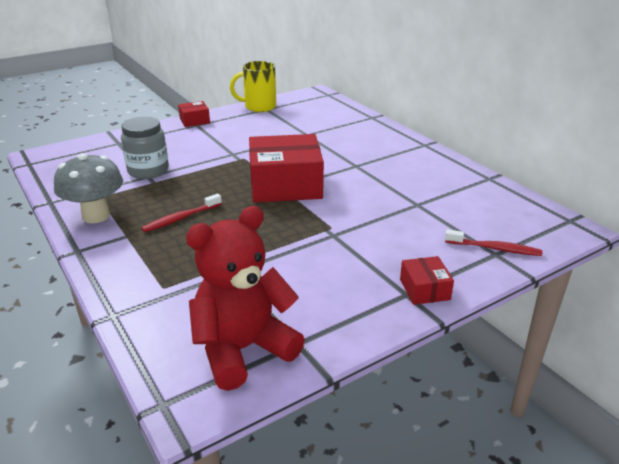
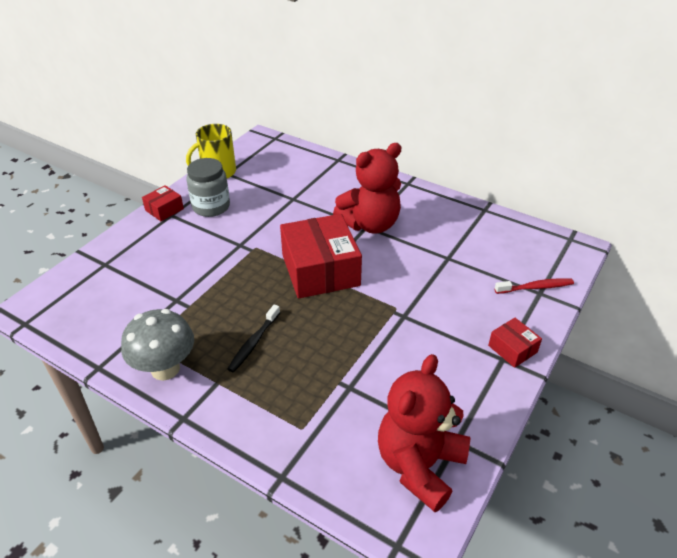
camera: 25 degrees left, 10 degrees up
(148, 171) = (170, 293): grey jar -> grey jar (211, 207)
(181, 218) = (253, 343): red toothbrush -> black toothbrush
(285, 185) = (320, 270): red box -> red box turned 75 degrees counterclockwise
(361, 165) = (370, 224): none -> red teddy bear

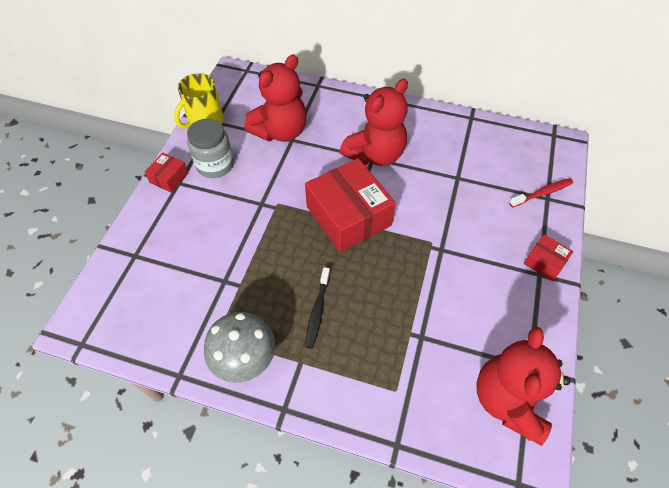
camera: 15 degrees left, 15 degrees up
(285, 190) = (280, 131): none -> red teddy bear

